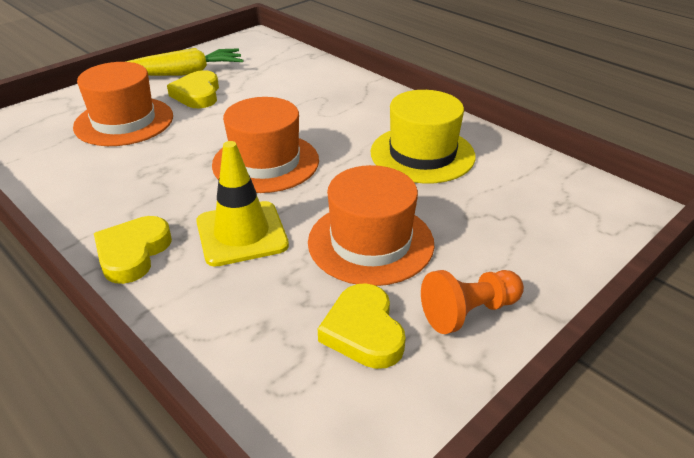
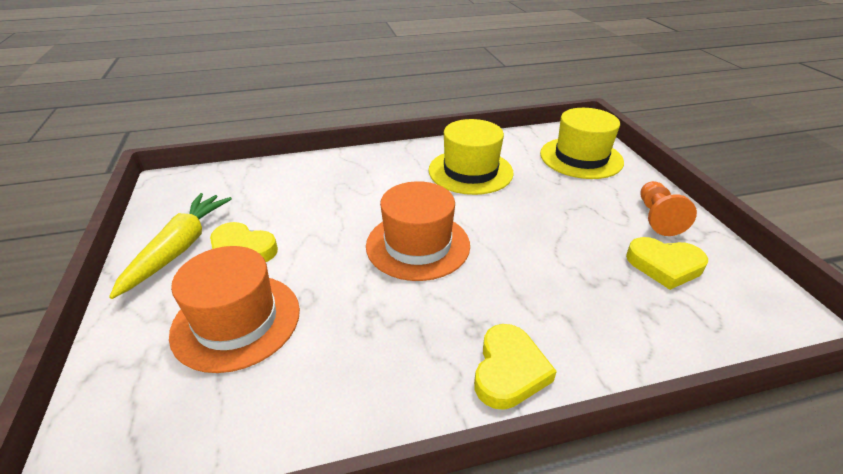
camera: 60 degrees left, 0 degrees up
(133, 253) = (509, 370): yellow heart -> yellow heart turned 120 degrees counterclockwise
(241, 233) = (518, 290): yellow traffic cone -> none
(370, 242) = (566, 229): orange hat -> none
(552, 221) = (581, 158): none -> yellow hat

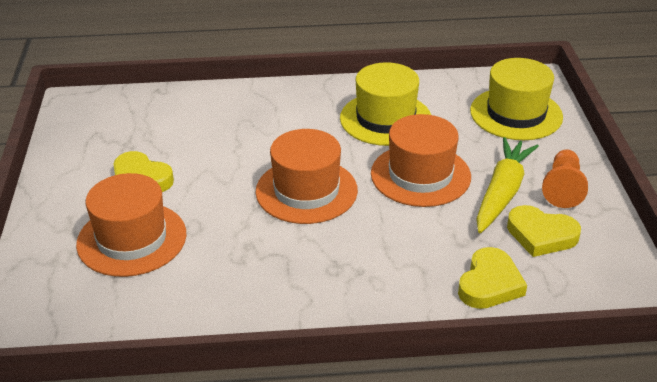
camera: 10 degrees right, 0 degrees up
(179, 248) = (84, 171): yellow carrot -> yellow carrot (502, 193)
(509, 370) = (352, 303): yellow heart -> yellow heart (489, 284)
(522, 218) = (420, 175): none -> orange hat

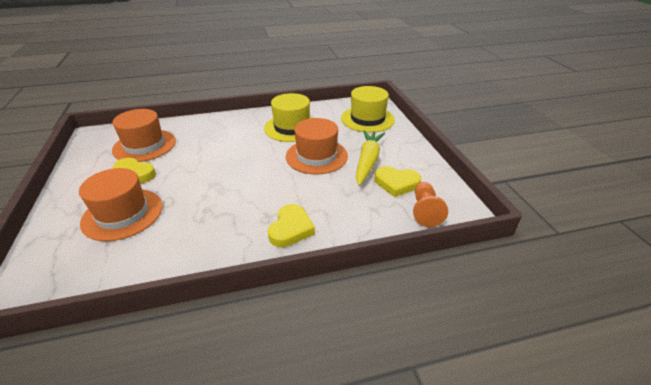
camera: 10 degrees left, 0 degrees up
(306, 191) = (245, 172): orange hat -> orange hat (144, 145)
(489, 284) = (370, 217): yellow heart -> yellow heart (291, 229)
(562, 188) = (403, 156): orange pawn -> orange pawn (425, 211)

